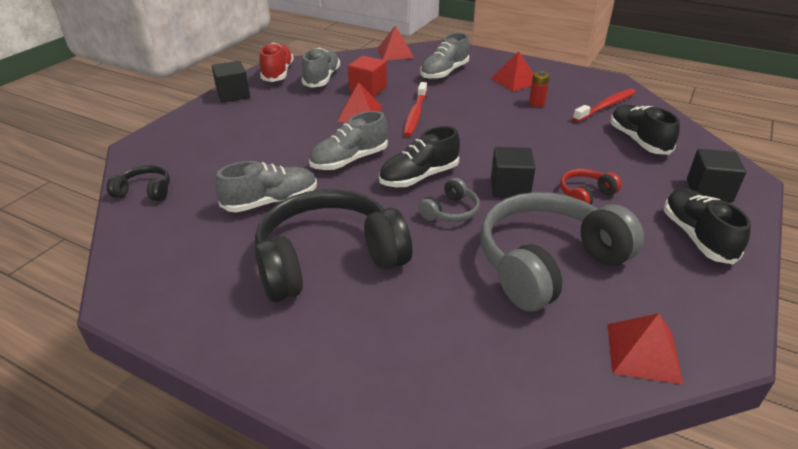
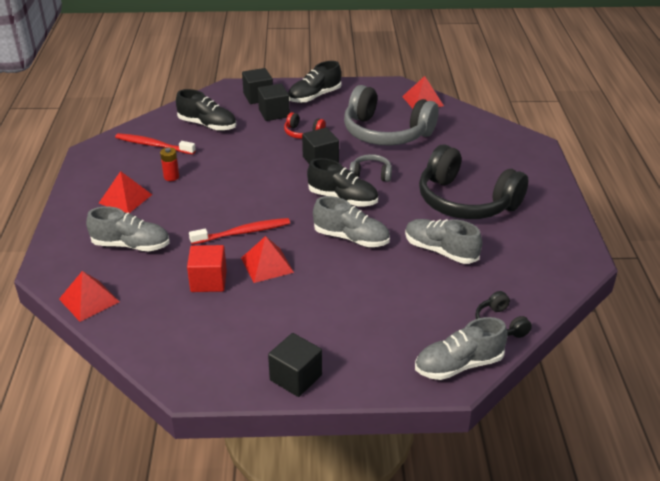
camera: 120 degrees left, 0 degrees up
(278, 73) = (213, 372): red shoe -> none
(322, 79) = (204, 326): grey shoe -> grey shoe (458, 365)
(638, 141) = (207, 125): black shoe -> black shoe turned 105 degrees counterclockwise
(652, 189) = (274, 113): none -> black cube

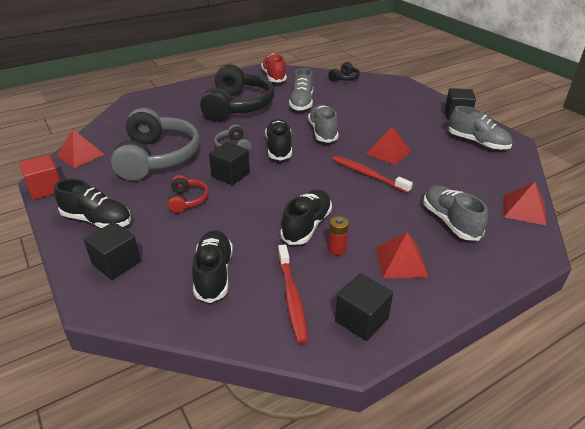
camera: 120 degrees left, 0 degrees up
(208, 281) = (433, 168): red cube -> red cube (46, 189)
(211, 173) = (306, 226): none -> black shoe
(274, 113) = (154, 234): black cube -> black cube (361, 319)
(458, 365) = (387, 81): grey shoe -> grey shoe (477, 142)
(546, 257) = (274, 77): none -> red shoe

